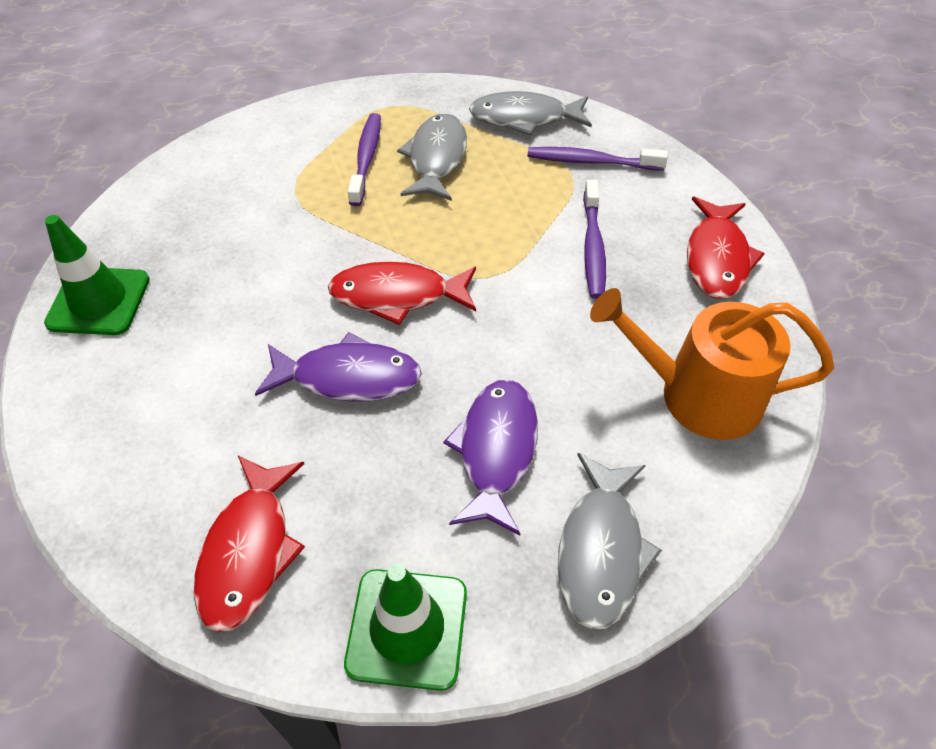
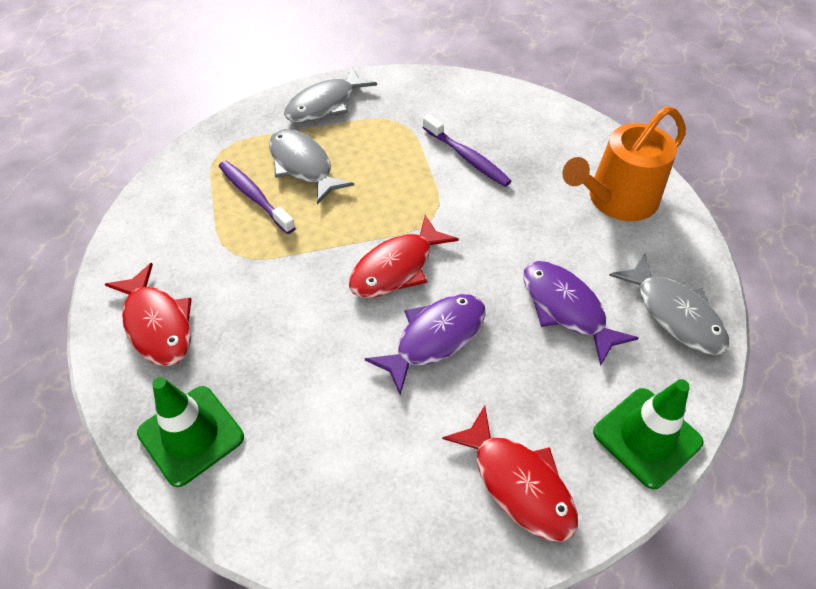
camera: 45 degrees left, 0 degrees up
(591, 161) = (401, 107): purple toothbrush -> none
(717, 258) = (535, 120): red fish -> red fish (157, 324)

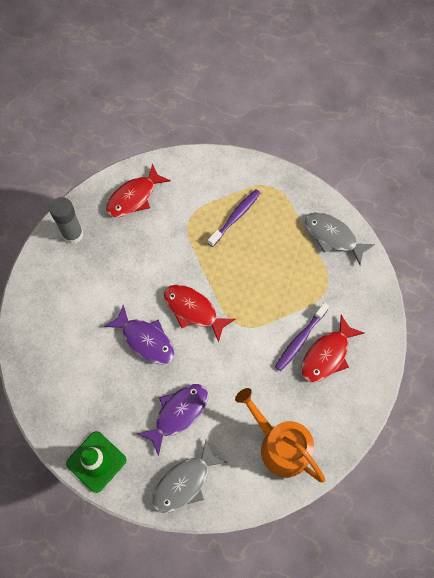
camera: 80 degrees right, 15 degrees up
(191, 435) = (73, 234): green traffic cone -> grey glue stick
(303, 166) = (268, 238): grey fish -> none
(518, 483) = (63, 393): red fish -> red fish (327, 355)

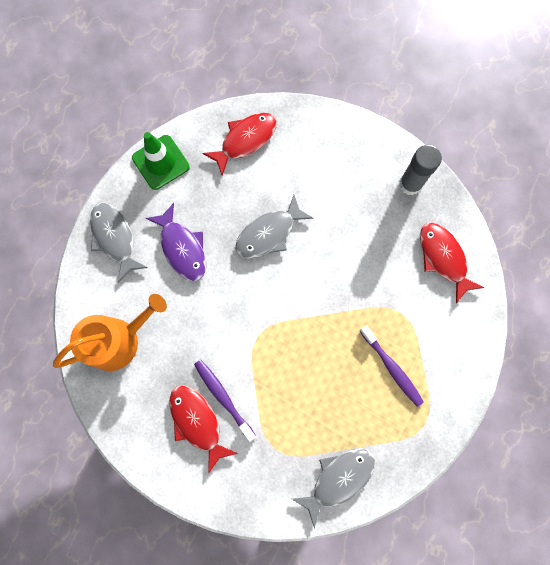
camera: 105 degrees right, 10 degrees up
(145, 340) = (269, 233): purple fish -> grey fish
(193, 310) = (288, 290): red fish -> red fish (245, 140)

